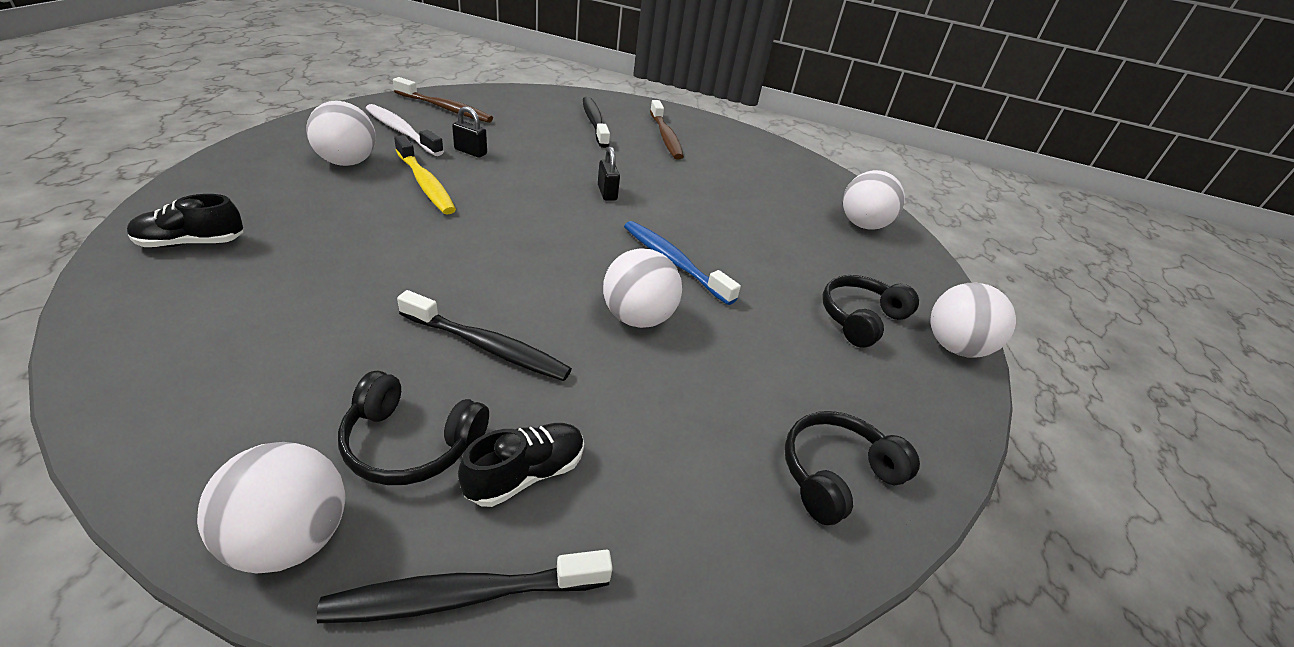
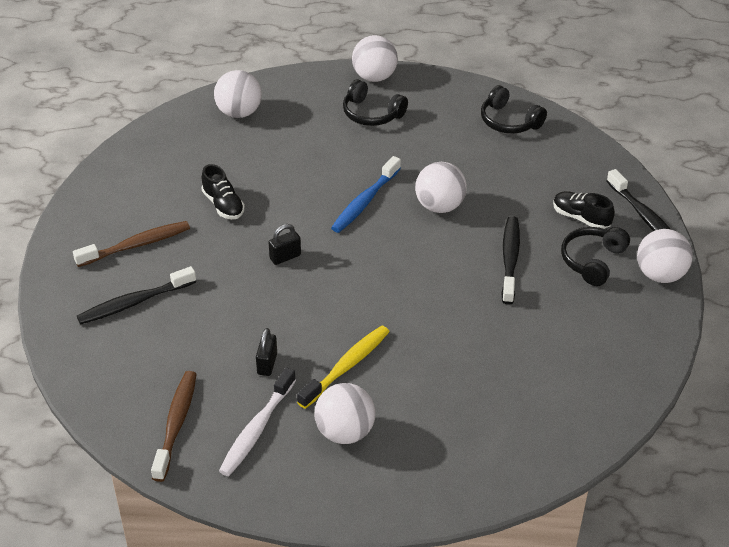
camera: 100 degrees left, 5 degrees up
(191, 243) = (516, 444): black shoe -> black shoe (223, 205)
(411, 443) = (592, 261): black headphones -> black headphones turned 150 degrees counterclockwise

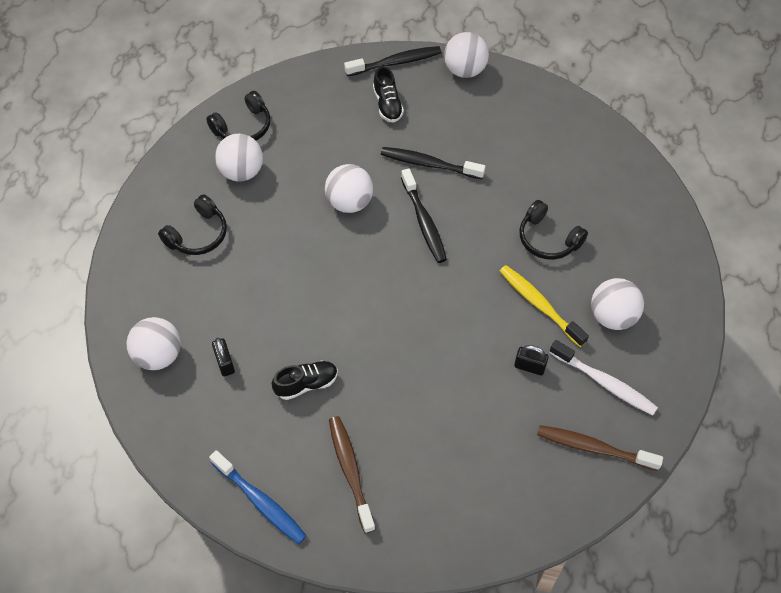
camera: 80 degrees left, 15 degrees up
(134, 302) = (434, 477): black toothbrush -> black toothbrush (424, 222)
(285, 257) = (393, 336): black padlock -> black padlock (225, 363)
(364, 202) = (330, 260): blue toothbrush -> blue toothbrush (260, 502)
(374, 77) = (138, 223): white ball -> white ball (242, 171)
(581, 218) = (387, 104): black shoe -> black shoe turned 60 degrees counterclockwise
(592, 261) = (441, 109): black headphones -> black headphones (548, 239)

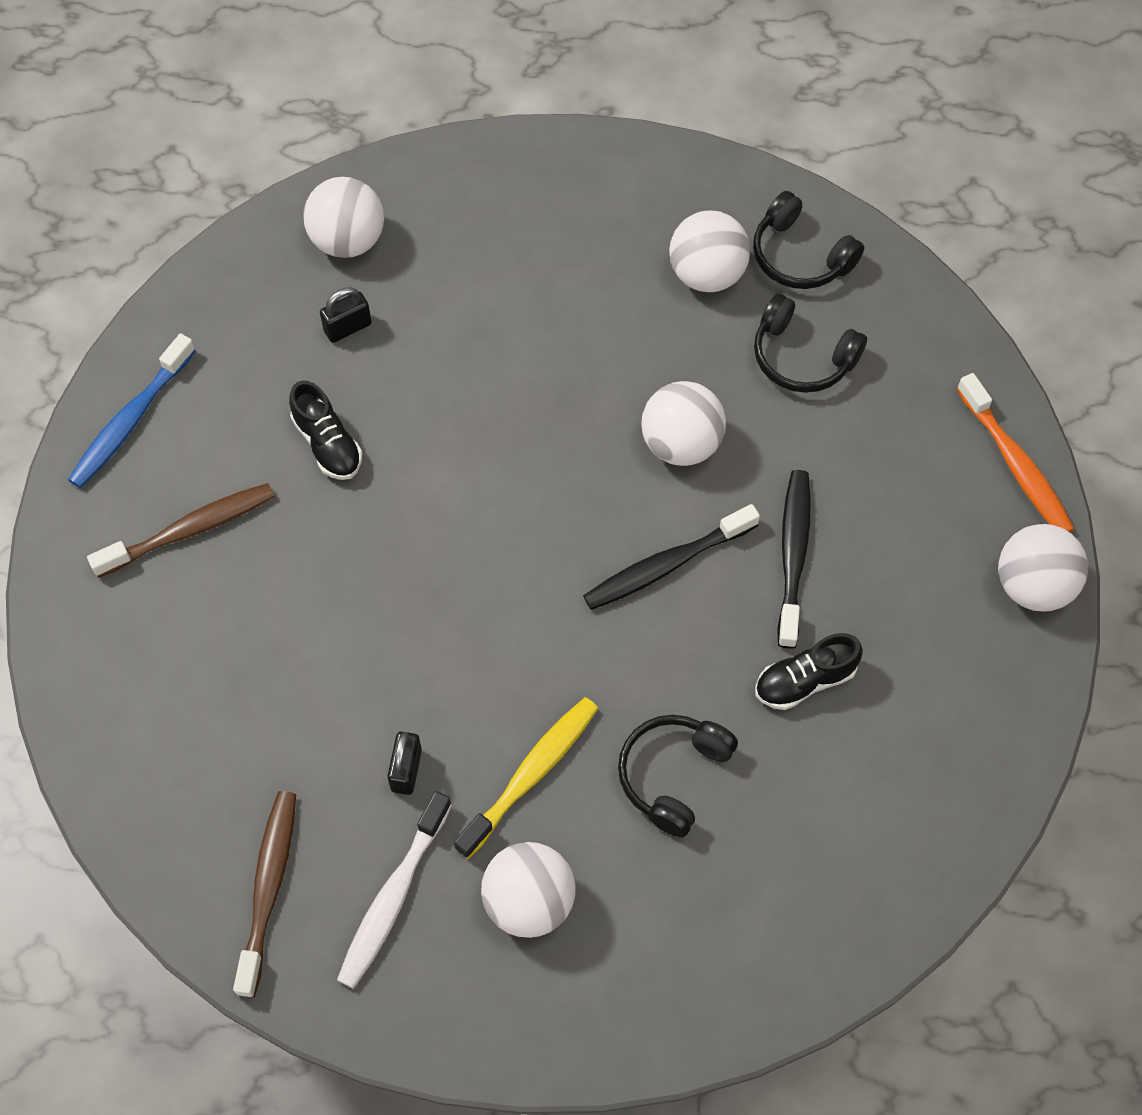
camera: 80 degrees right, 5 degrees up
(198, 235) = (570, 241): black headphones -> black headphones (802, 357)
(387, 104) = (911, 467): black shoe -> black shoe (805, 680)
(396, 62) = (1016, 465): black toothbrush -> orange toothbrush

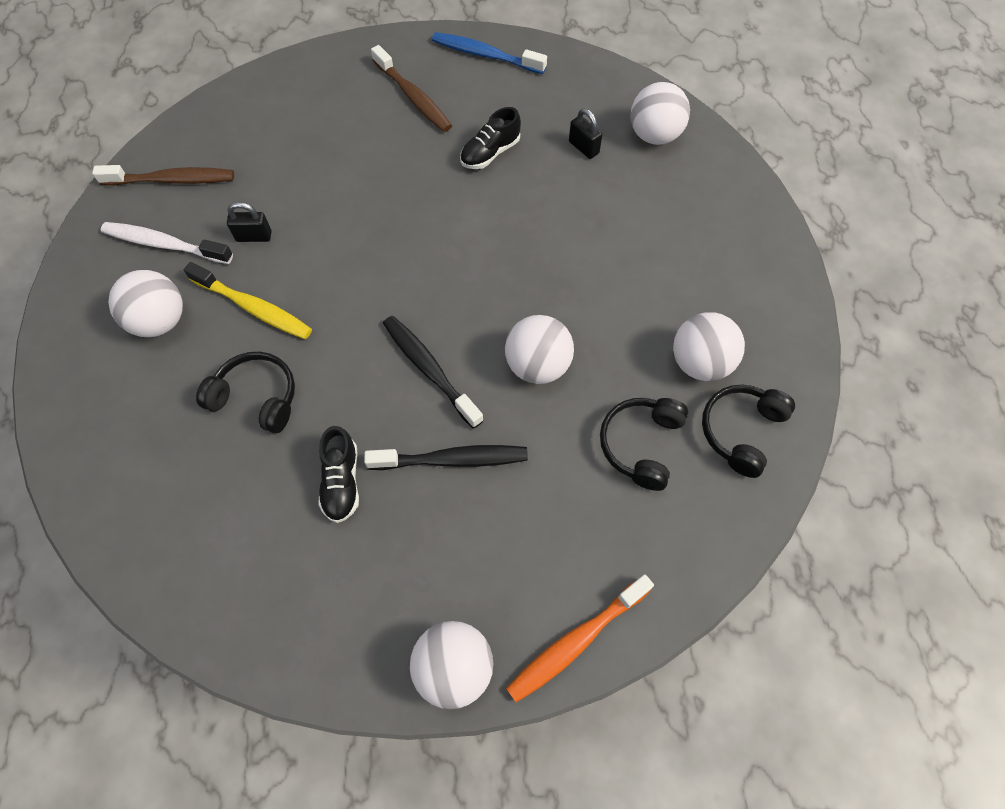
camera: 80 degrees right, 0 degrees up
(805, 680) = (341, 481): black shoe -> black shoe turned 150 degrees counterclockwise

